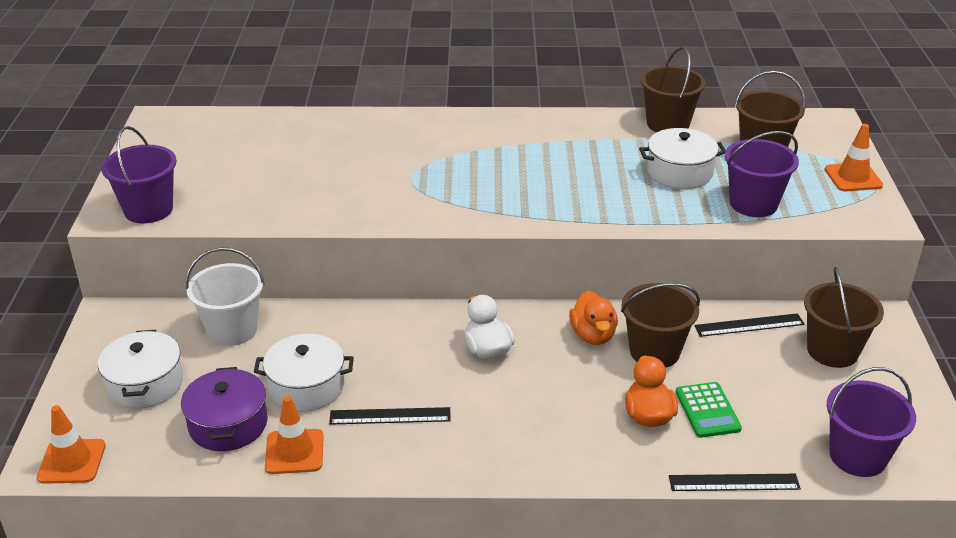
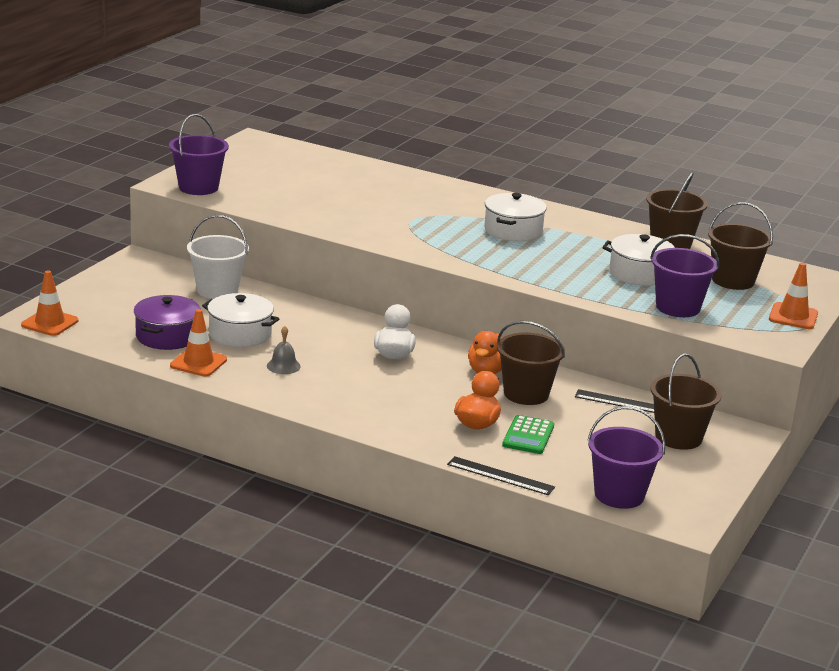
camera: 25 degrees right, 10 degrees down
(145, 384) = (131, 300): white pot -> white pot (513, 230)
(390, 416) = (283, 366): black ruler -> grey bell

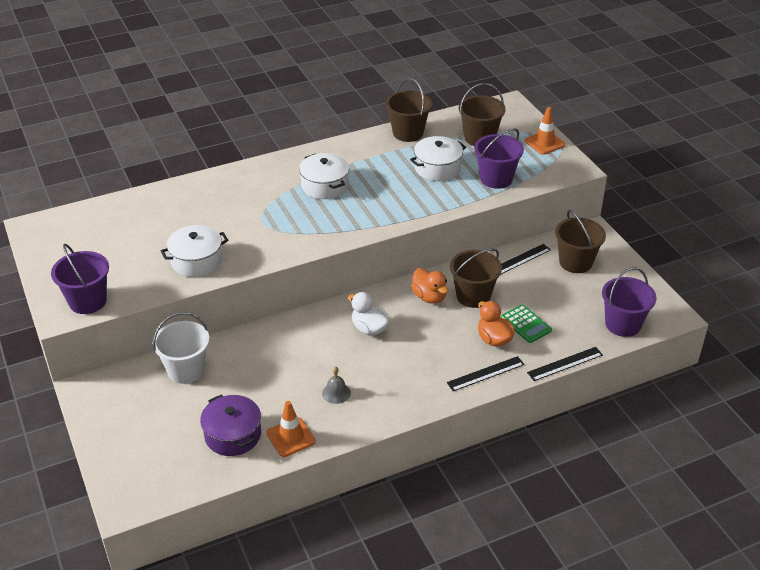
camera: 50 degrees left, 15 degrees up
(50, 323) = (143, 497): orange traffic cone -> none
(240, 334) = (267, 392): white pot -> white pot (197, 261)
(419, 434) = (485, 373): none -> black ruler

